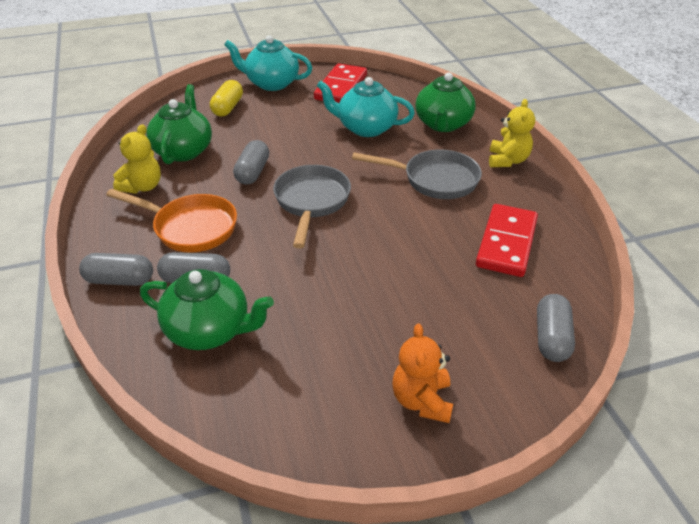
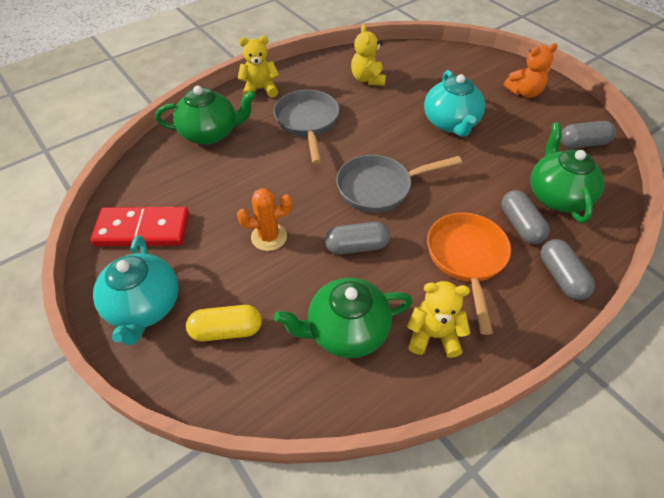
camera: 110 degrees left, 10 degrees up
(295, 134) = (269, 237): none -> orange cactus
(366, 128) = (235, 184): turquoise teapot -> turquoise teapot (451, 123)
(506, 243) = (367, 79): red domino -> yellow teddy bear
(551, 338) = (442, 56): grey capsule -> grey capsule (583, 143)

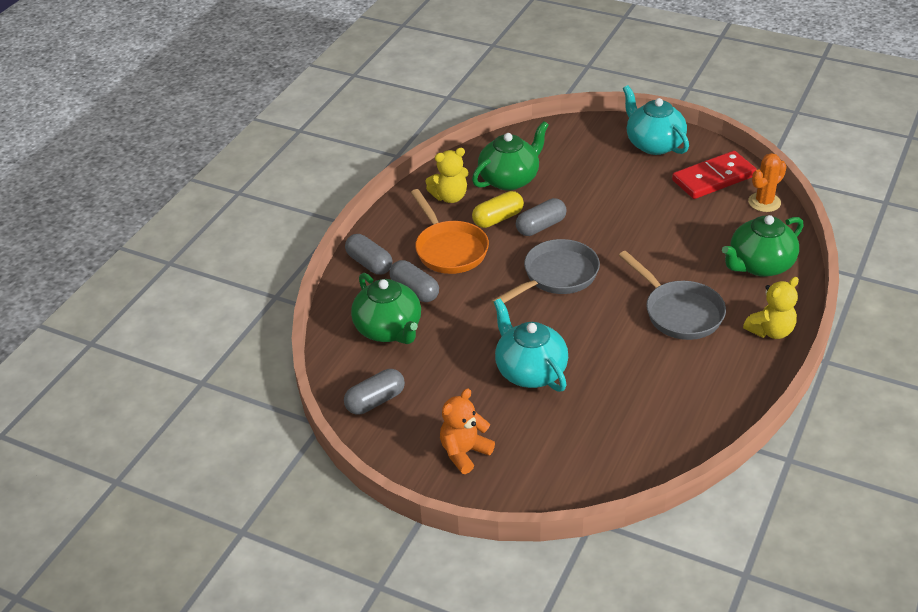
camera: 155 degrees right, 10 degrees down
(226, 330) = (587, 153): yellow capsule -> yellow capsule (498, 219)
(269, 237) = (614, 208): orange cactus -> orange cactus (764, 202)
(367, 79) = (665, 395): yellow teddy bear -> none

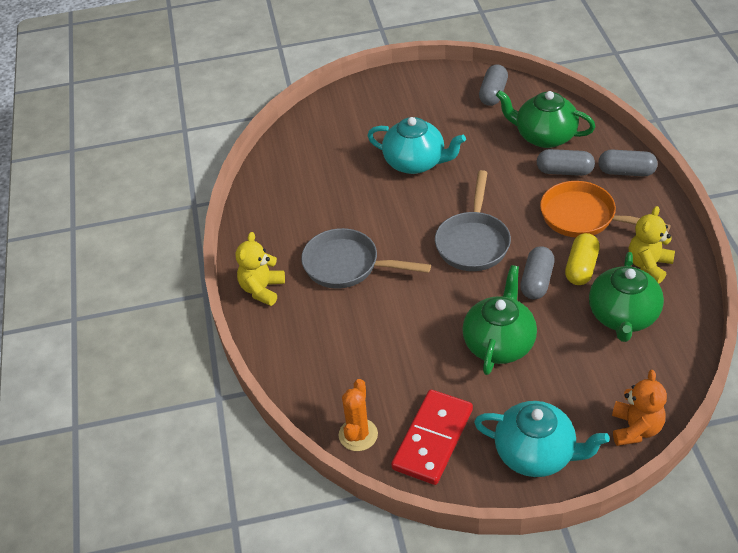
camera: 145 degrees right, 5 degrees up
(464, 452) = (404, 97): orange teddy bear -> orange teddy bear (635, 429)
(760, 265) = (312, 351): green teapot -> green teapot (499, 343)

